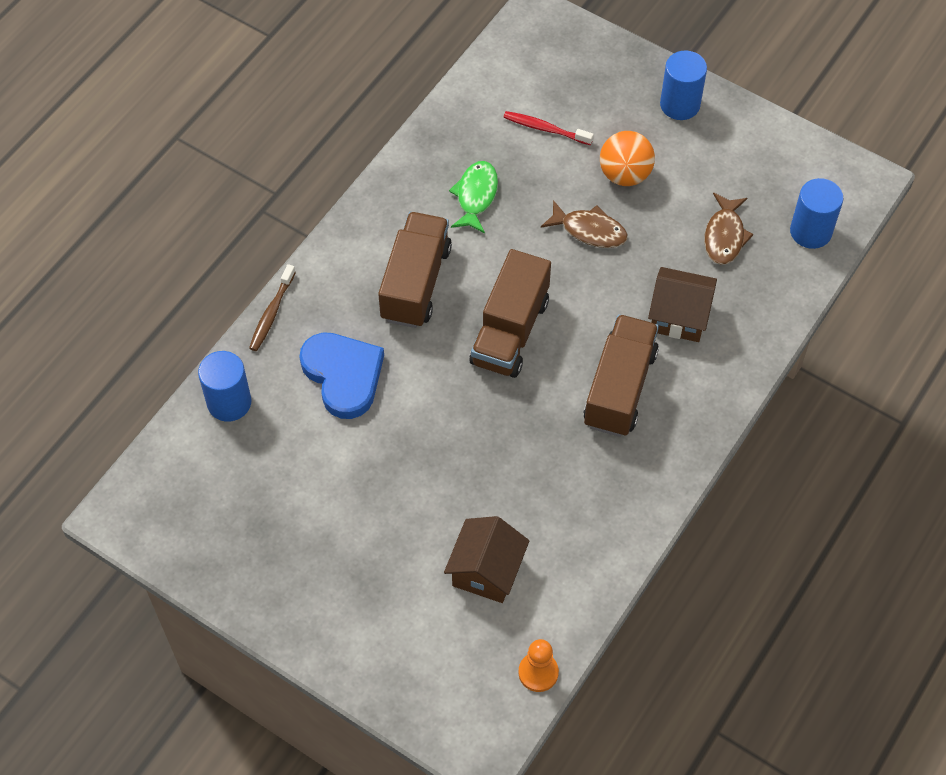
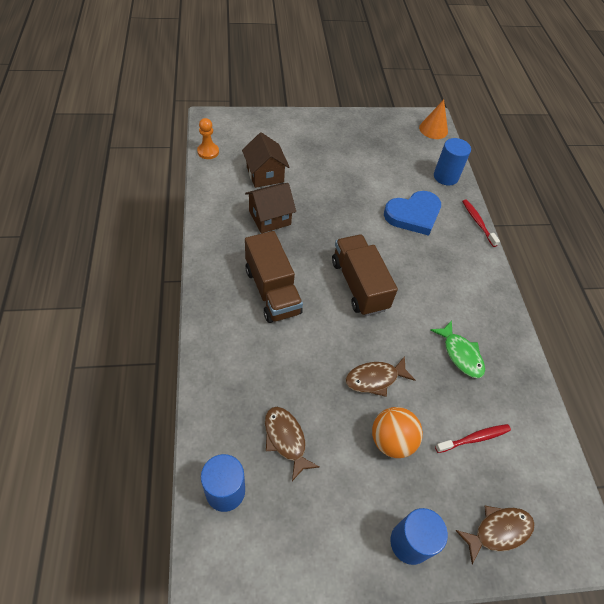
camera: 135 degrees right, 5 degrees down
(142, 494) = (433, 129): none -> orange cone
(272, 312) = (478, 223): brown toothbrush -> red toothbrush
(343, 375) = (413, 215): blue heart -> blue heart turned 45 degrees counterclockwise
(415, 283) = (433, 279): brown truck -> none
(598, 66) = (498, 531): none -> brown fish
(679, 316) = (272, 357): brown house -> brown house (270, 218)

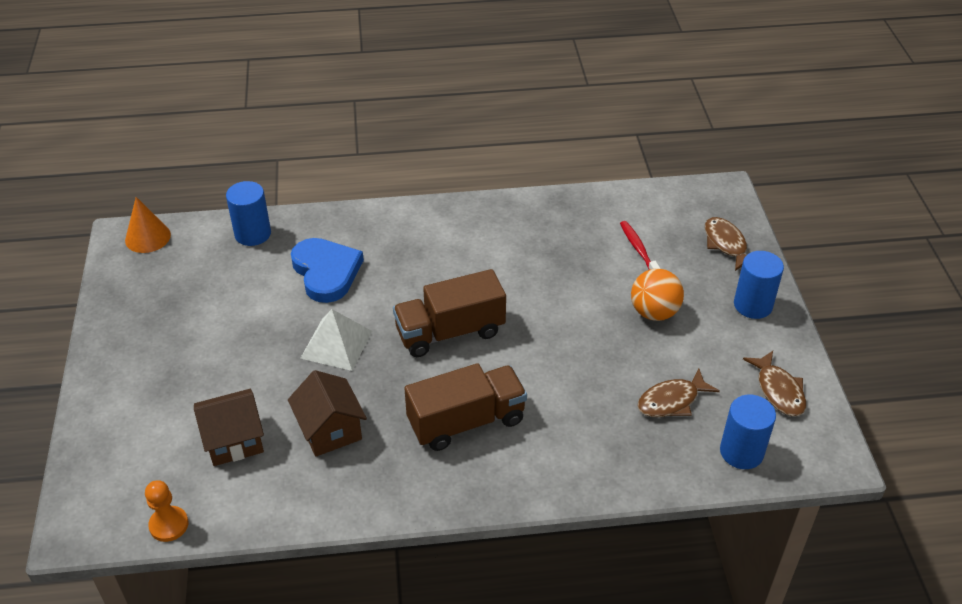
camera: 85 degrees left, 10 degrees down
(344, 221) = (336, 344): none -> white pyramid
(375, 379) = (583, 322): brown fish -> brown fish (778, 390)
(460, 354) = (541, 249): green fish -> none
(478, 223) = (341, 212): red toothbrush -> none

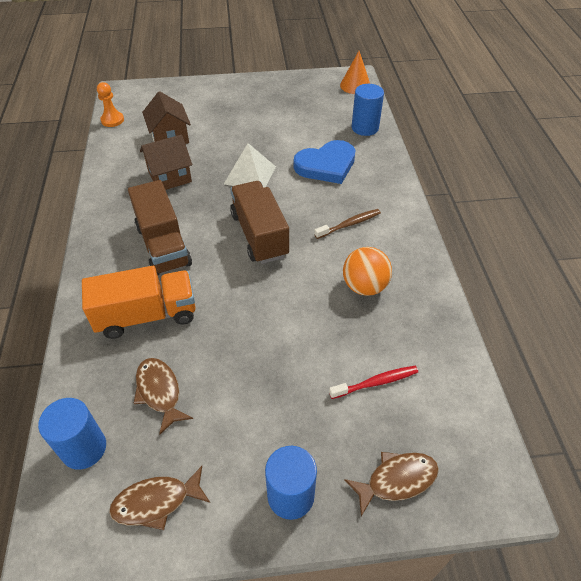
camera: 90 degrees right, 5 degrees up
(435, 257) = (349, 224): none -> brown toothbrush
(576, 424) = (146, 315): none -> orange truck
(654, 312) = (280, 388): orange ball -> orange ball (364, 286)

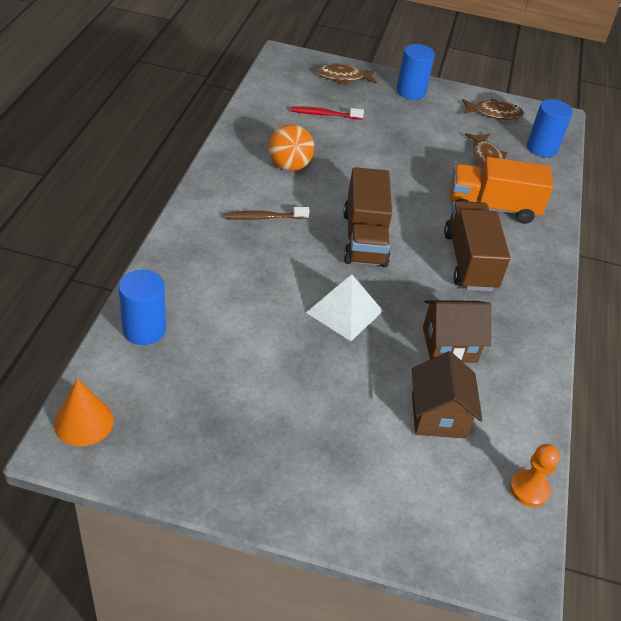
camera: 165 degrees left, 5 degrees down
(326, 165) = (240, 291): blue heart -> none

